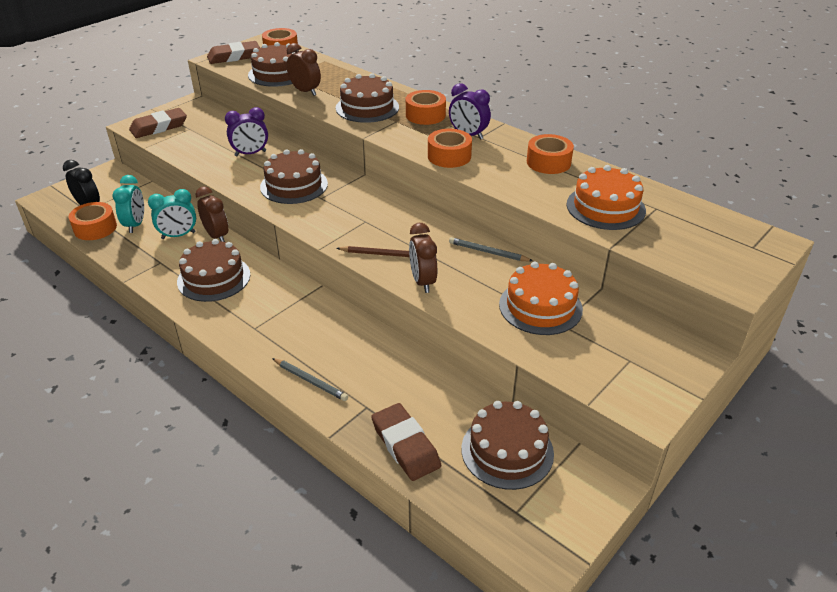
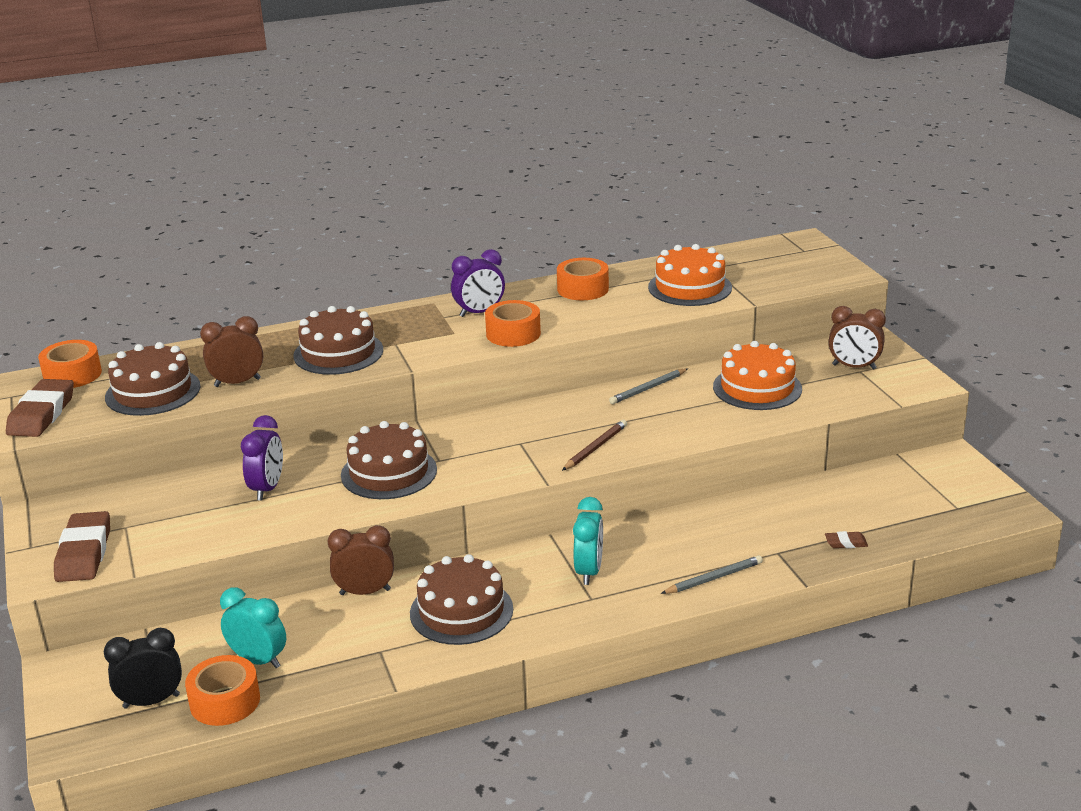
camera: 60 degrees left, 10 degrees down
(178, 235) = (329, 624): turquoise clock -> turquoise clock (589, 571)
(405, 445) = (846, 543): brown eraser -> brown eraser, size x0.46
(422, 282) = (666, 436): brown clock -> brown clock (854, 367)
(425, 115) = (403, 324): orange tape -> none
(507, 451) = (885, 491): brown cake -> none

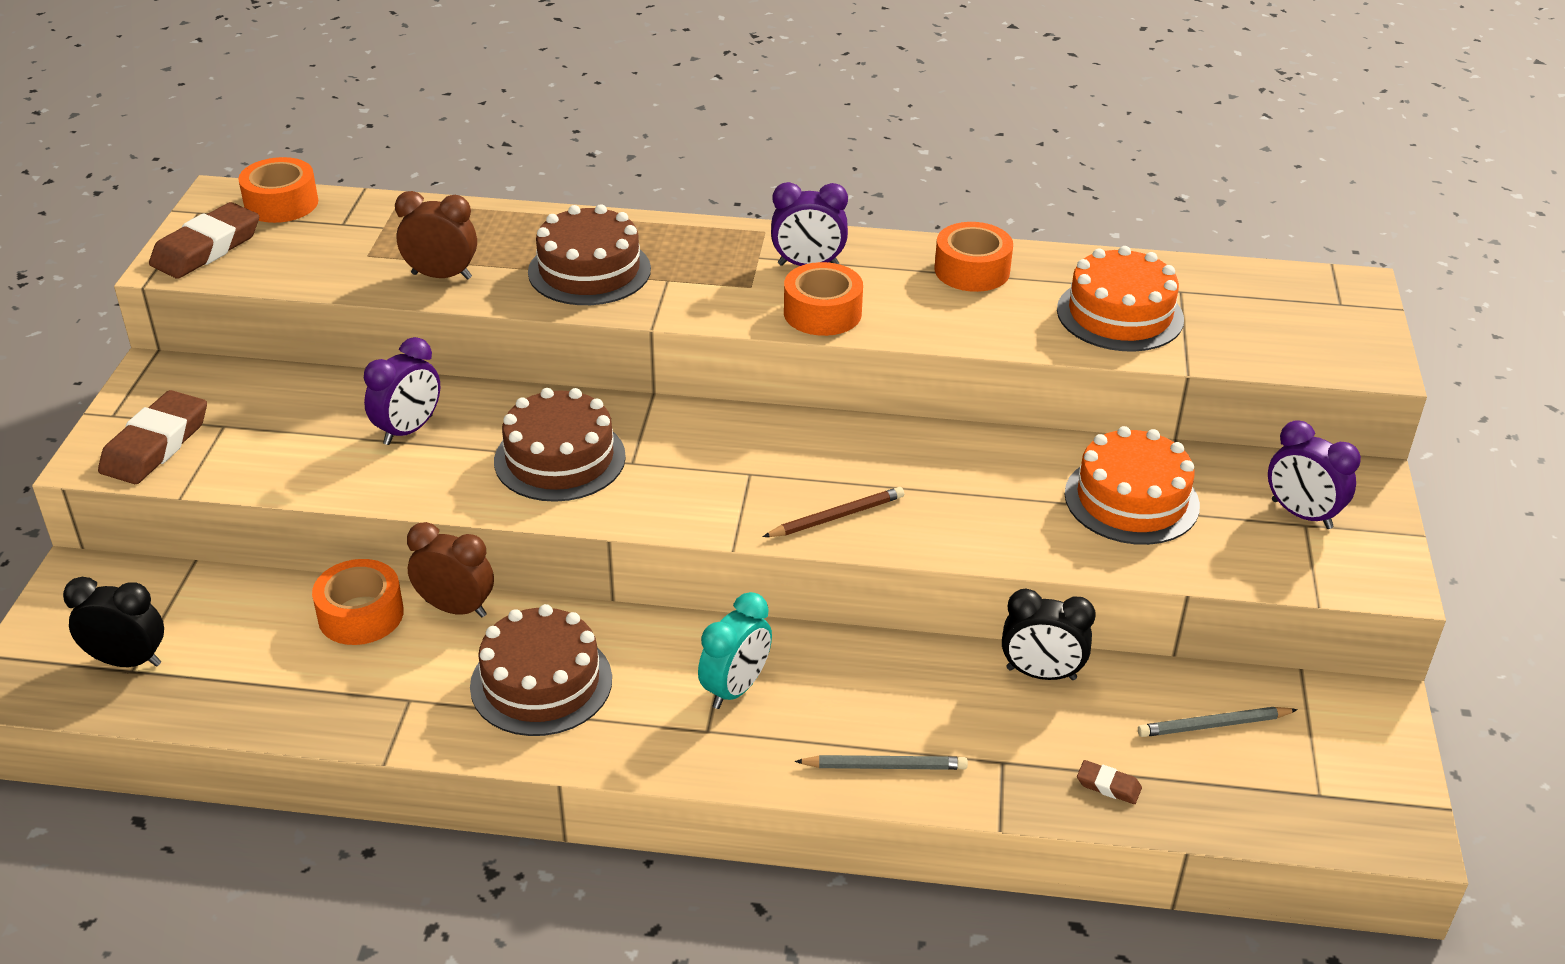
camera: 25 degrees right, 10 degrees up
(153, 392) = (342, 257): brown cake -> none
(225, 701) = (198, 695): orange tape -> orange tape (361, 615)
(258, 660) = (273, 654): turquoise clock -> none
(648, 388) = (981, 448): grey pencil -> grey pencil (1213, 725)
(761, 503) = (1041, 674): none -> black clock
(854, 367) = (1301, 514): brown clock -> purple clock

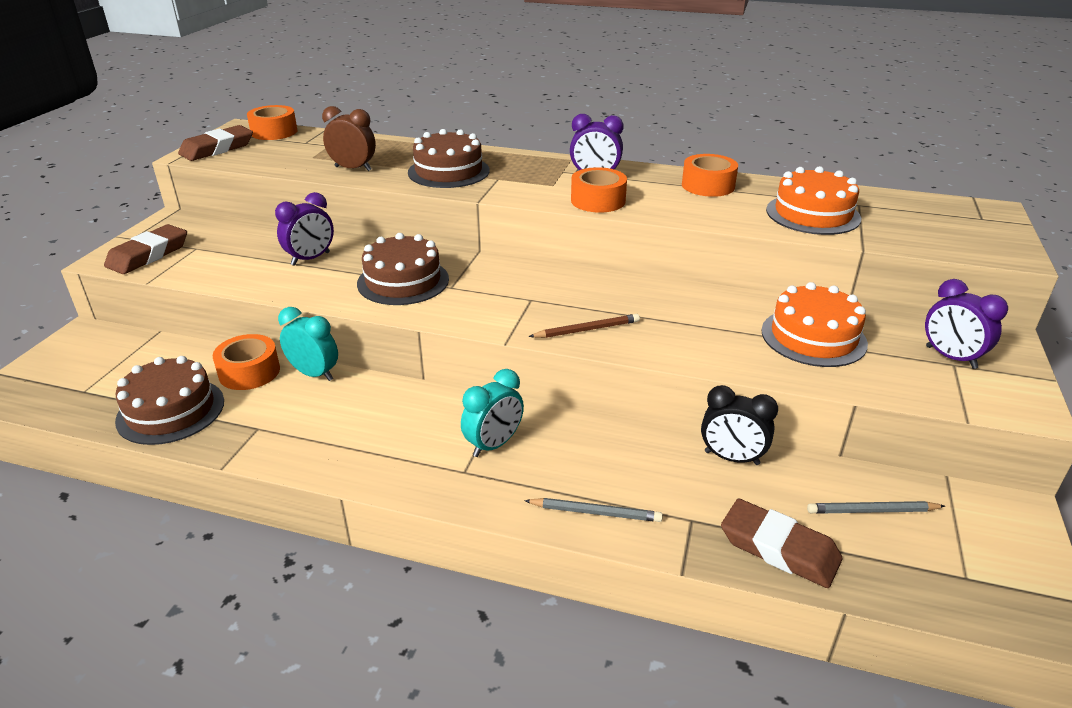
camera: 10 degrees right, 5 degrees down
(128, 661) = (84, 385): black clock -> none
(456, 608) = (314, 374): brown clock -> turquoise clock
(541, 682) = (354, 426): brown cake -> brown cake (171, 411)
(1108, 785) = (779, 548): brown eraser -> brown eraser, size x2.18

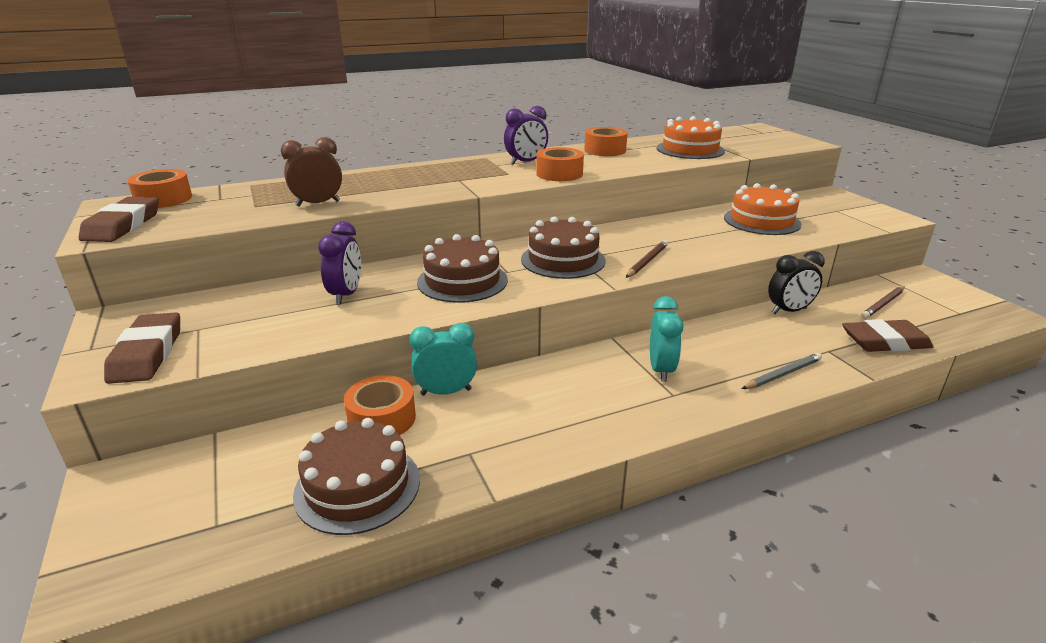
camera: 40 degrees left, 5 degrees down
(448, 171) = (410, 185): brown cake -> brown cake (563, 260)
(872, 511) = (883, 304): grey pencil -> brown pencil
(950, 357) = (830, 208): purple clock -> none

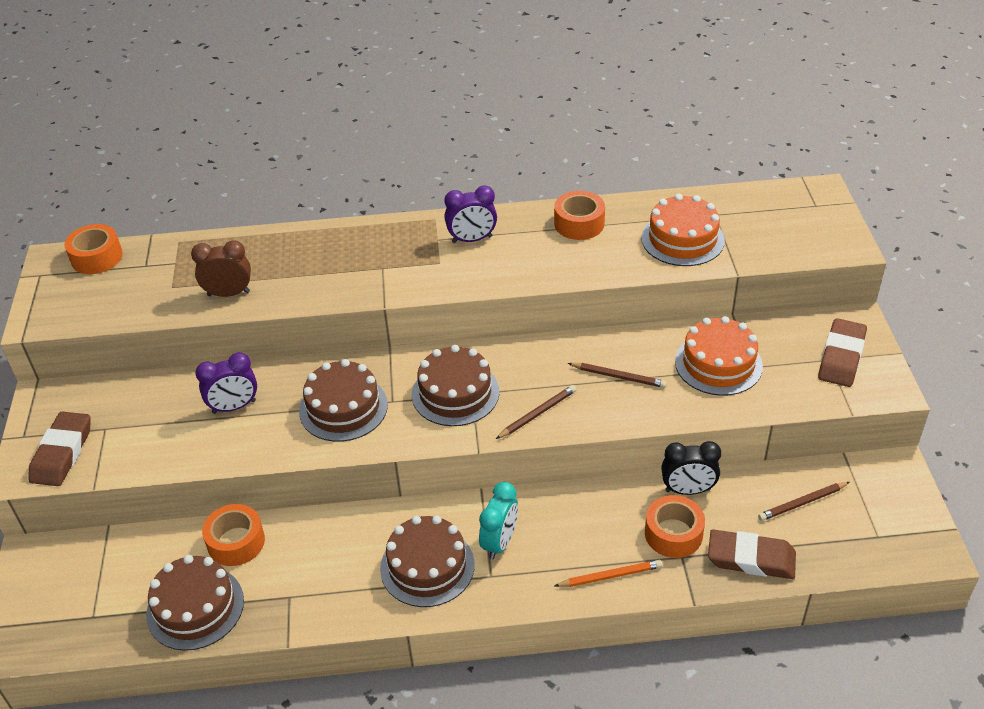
camera: 20 degrees right, 15 degrees up
(123, 225) = (56, 302): brown eraser -> brown eraser (841, 357)
(346, 295) = (234, 407): purple clock -> purple clock turned 45 degrees clockwise
(446, 392) = (298, 524): turquoise clock -> none
(559, 174) = (493, 274): orange tape -> orange tape (673, 534)
(605, 399) = (427, 566): none -> brown cake
(693, 235) = (618, 377): none -> brown pencil
(782, 374) = (610, 576): grey pencil -> orange pencil

